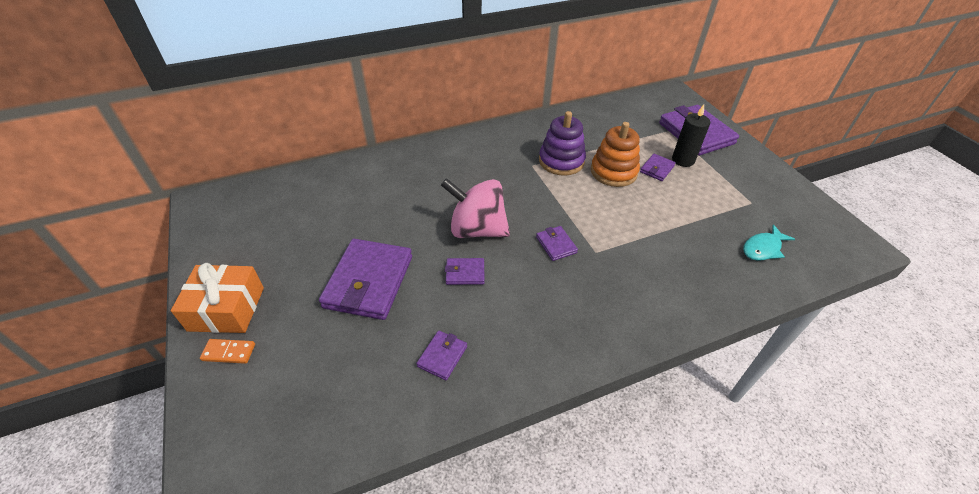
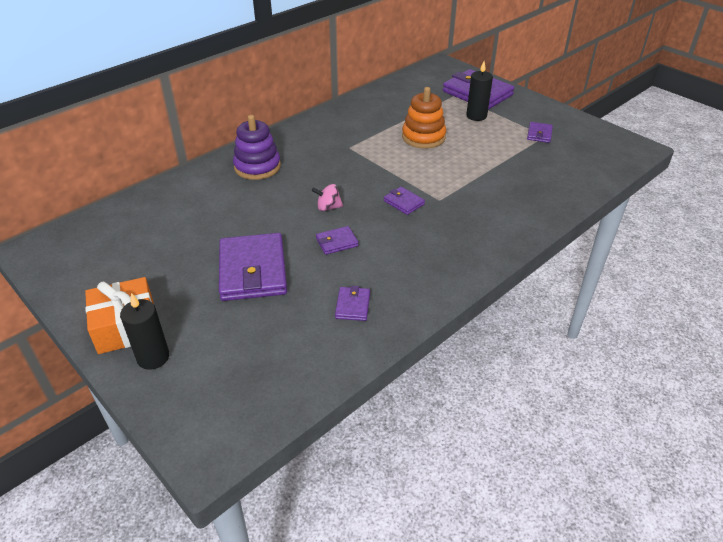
camera: 20 degrees left, 5 degrees down
(229, 352) = (153, 357): orange domino -> black candle
(477, 229) = (328, 207): pink spinning top -> pink spinning top, size x0.46
(561, 161) = (373, 138): purple stacking toy -> purple stacking toy (257, 167)
(657, 169) = (458, 127): purple wallet -> purple wallet (539, 134)
(763, 248) = (567, 166): turquoise fish -> none

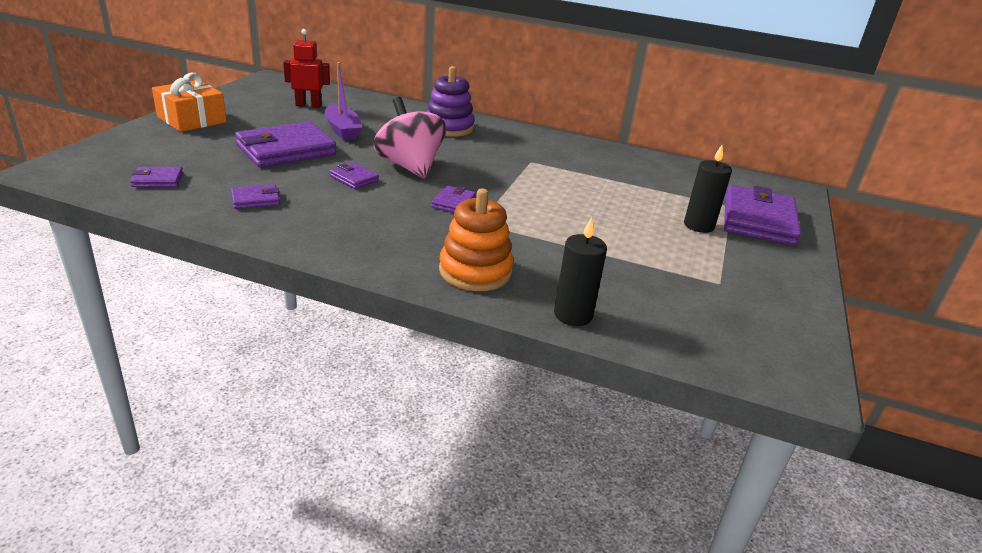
camera: 60 degrees right, 10 degrees down
(142, 236) = (308, 105): none -> red robot
(153, 357) = (157, 134): black candle -> black candle (573, 315)
(225, 227) = (342, 130): none -> purple boat
(328, 207) = (410, 166): pink spinning top -> pink spinning top, size x2.18
(423, 137) = (602, 198): orange stacking toy -> orange stacking toy (475, 271)
(539, 134) = (717, 278): purple wallet -> purple wallet (158, 180)

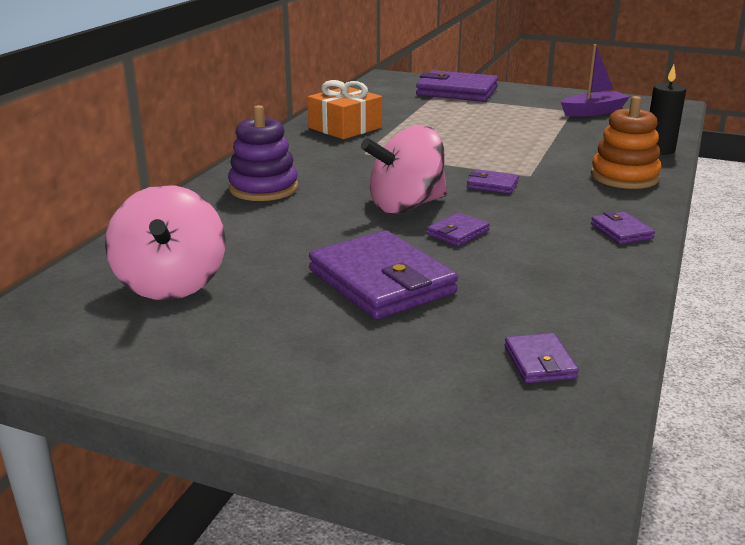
camera: 85 degrees left, 5 degrees down
(192, 119) = (261, 383): orange gift -> orange gift (345, 128)
(255, 199) = (554, 283): purple wallet -> purple wallet (621, 231)
(308, 105) = (171, 284): red robot -> pink spinning top
(342, 130) = (288, 250): purple boat -> purple boat (593, 112)
(698, 225) = (479, 107): black candle -> none

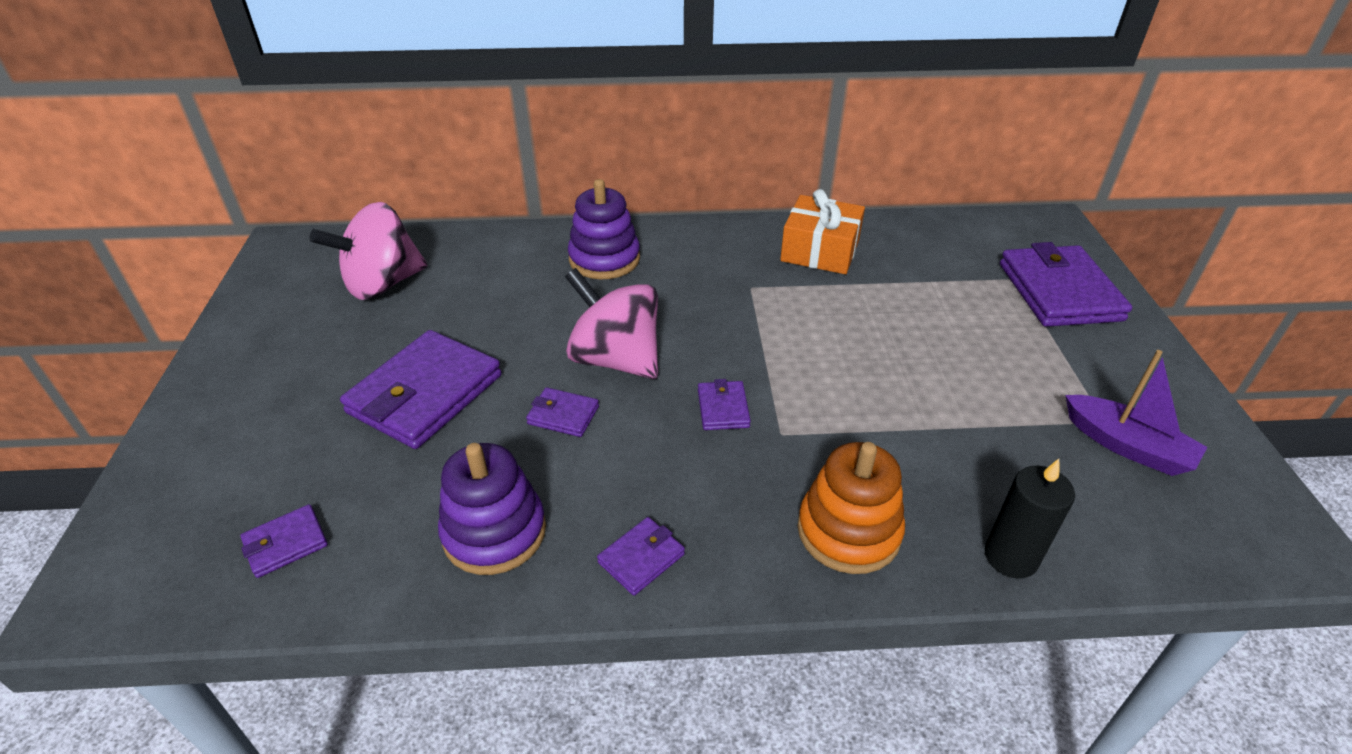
camera: 65 degrees right, 15 degrees up
(572, 273) = (494, 532): none -> purple stacking toy

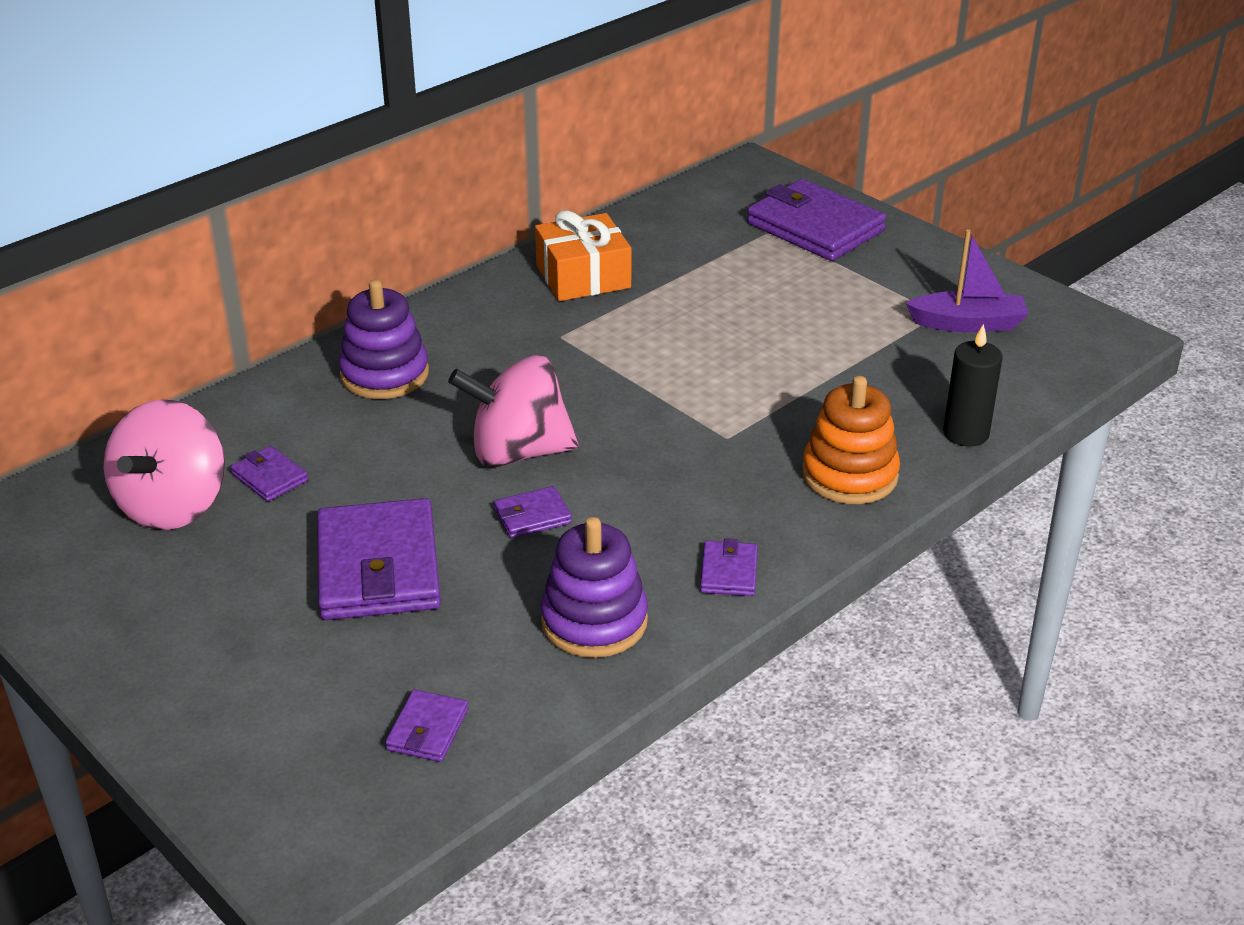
camera: 40 degrees left, 5 degrees down
(723, 408) = (659, 443): purple wallet -> purple wallet (269, 477)

